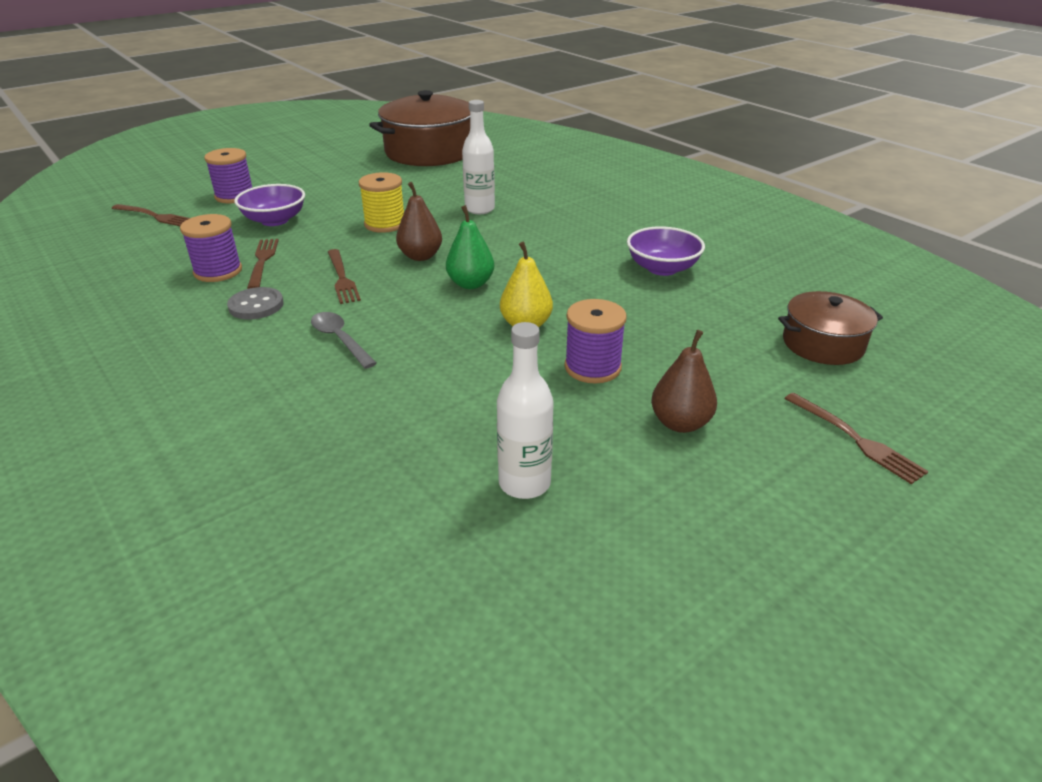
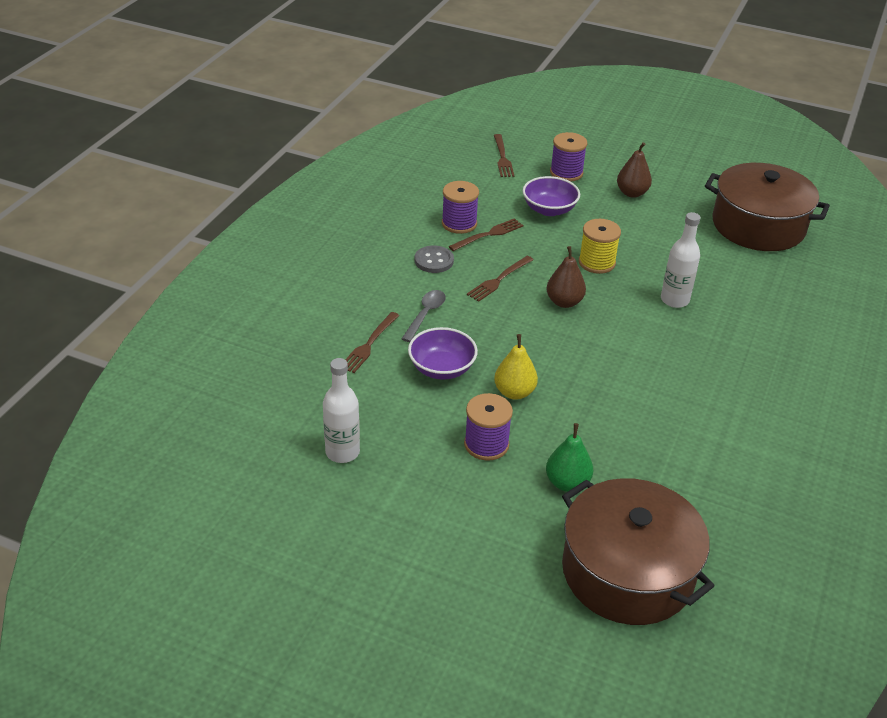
camera: 60 degrees right, 5 degrees up
(470, 284) = (547, 343): green pear -> green pear (567, 483)
(662, 268) = (672, 442): purple bowl -> purple bowl (442, 368)
(680, 423) = (452, 508): brown pear -> brown pear (632, 193)
(823, 344) = (628, 571): brown pot -> brown pot, size x1.81
(857, 440) = (500, 610): brown fork -> brown fork (369, 345)

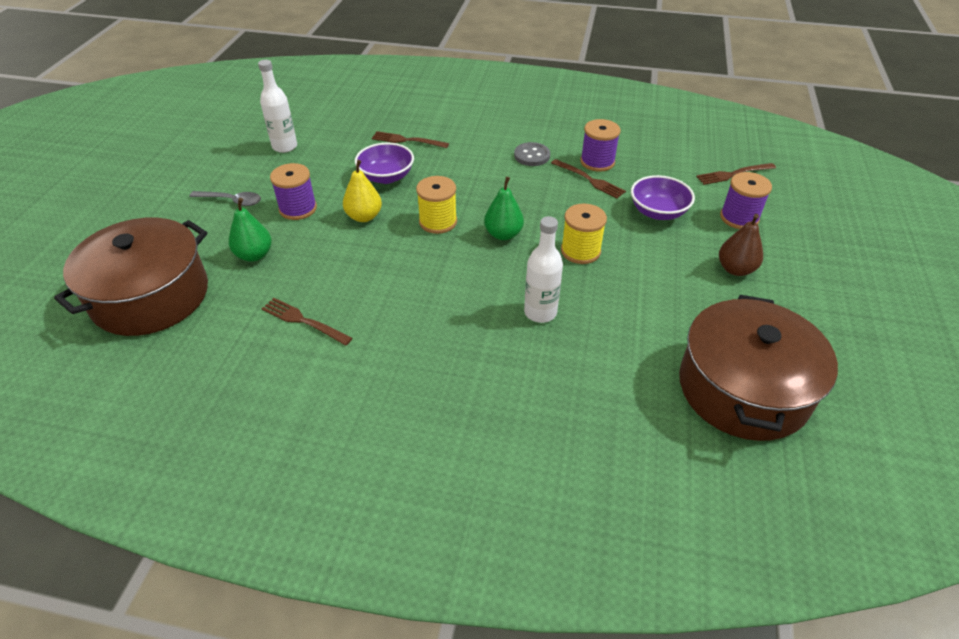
camera: 80 degrees right, 5 degrees up
(425, 314) = (454, 161): grey spoon -> grey spoon (231, 201)
(498, 280) = (520, 193): brown fork -> brown fork (303, 321)
(535, 341) = (438, 222): none -> yellow spool
(564, 302) = (503, 234): brown pear -> green pear

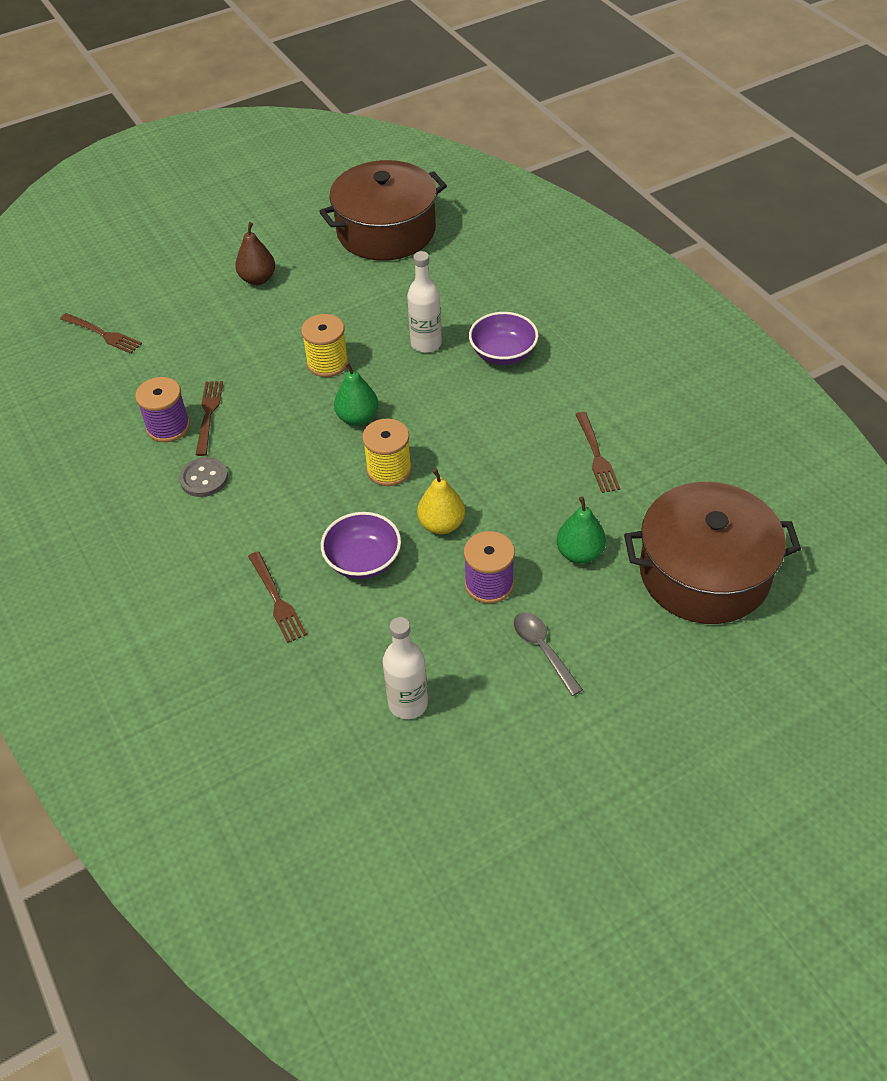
camera: 130 degrees left, 5 degrees up
(658, 212) = (219, 349): purple bowl -> purple bowl (503, 354)
(739, 218) = (179, 304): purple spool -> none

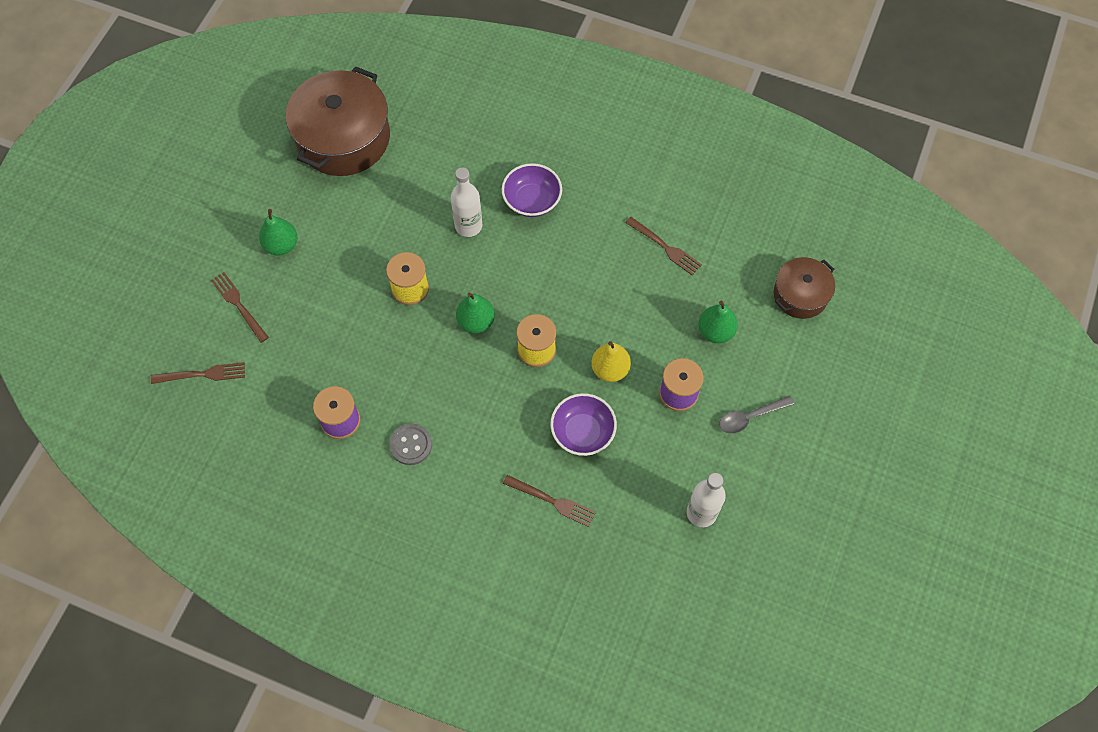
camera: 40 degrees left, 15 degrees up
(208, 414) = (361, 390): brown fork -> brown fork (238, 305)
(258, 279) = (281, 245): brown pear -> green pear
(543, 649) = (750, 417): grey spoon -> grey spoon turned 45 degrees counterclockwise
(704, 572) = (800, 294): brown pot -> brown pot, size x0.55

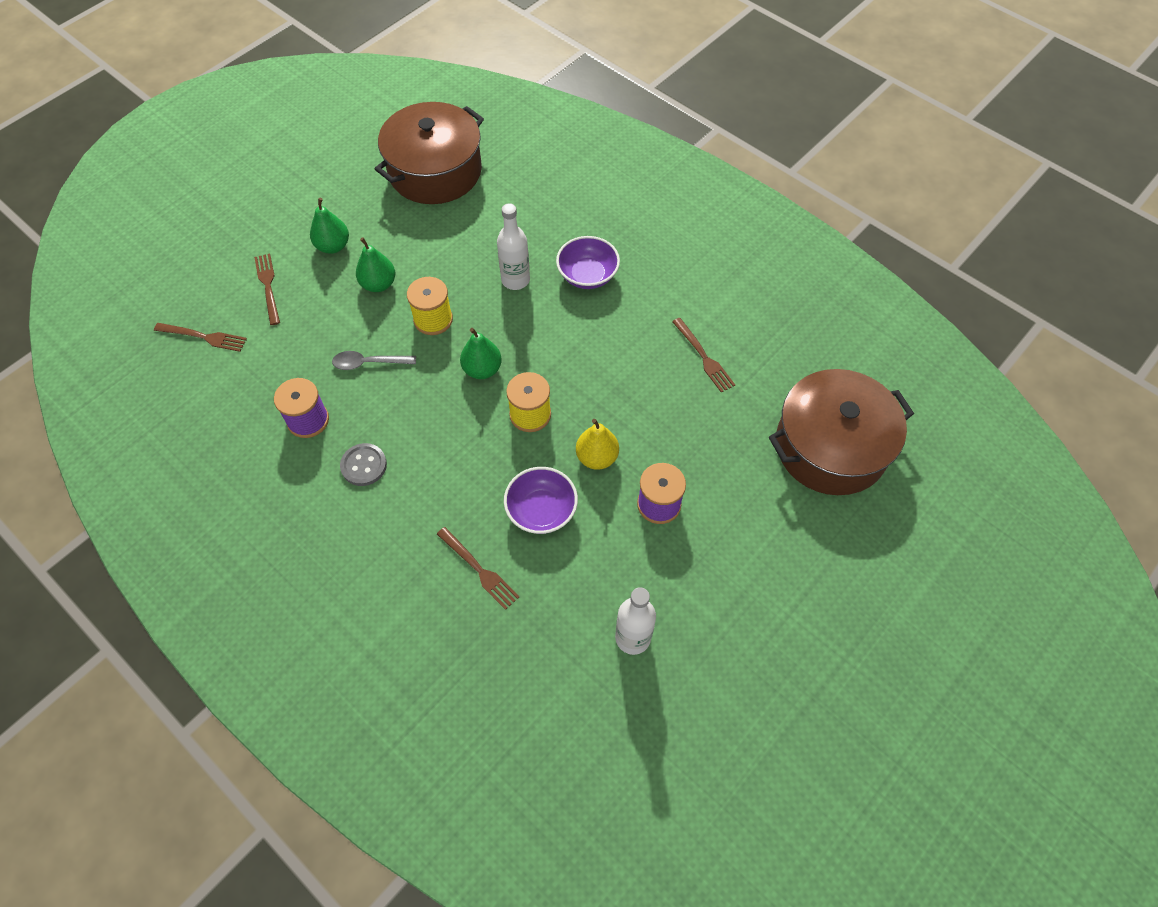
camera: 20 degrees right, 5 degrees down
(715, 331) = (724, 455): green pear -> green pear (378, 284)
(750, 417) = (726, 554): grey spoon -> grey spoon (368, 363)
(800, 294) = (830, 447): brown pot -> brown pot, size x1.81

